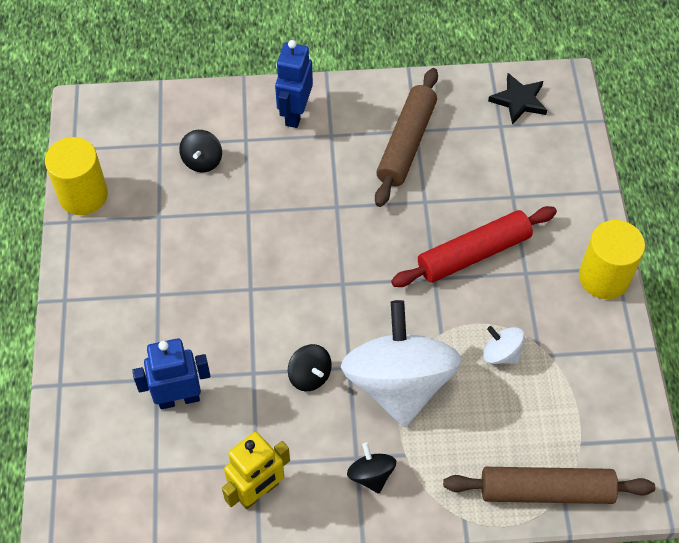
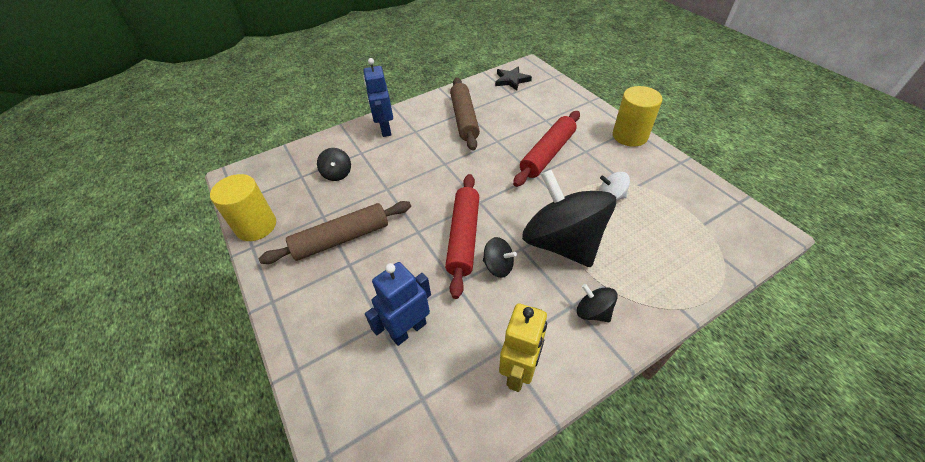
camera: 25 degrees left, 10 degrees down
(296, 321) = (464, 237): none -> red rolling pin
(399, 383) = (562, 243): white spinning top -> black spinning top
(546, 490) = (712, 262): brown rolling pin -> brown rolling pin (341, 239)

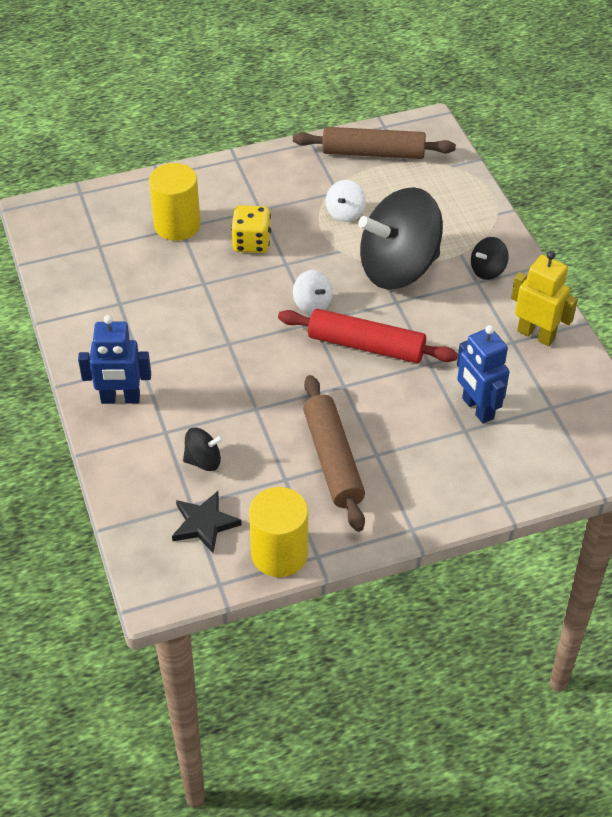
camera: 80 degrees left, 0 degrees up
(464, 119) = (138, 307): brown rolling pin -> brown rolling pin (373, 153)
(498, 197) = (312, 304): none -> white spinning top
(498, 266) = (416, 325): black spinning top -> none
(511, 80) = (65, 238): black star -> black star (204, 524)
(548, 154) = (251, 243): red rolling pin -> yellow dice
(630, 136) = (248, 164): yellow cylinder -> yellow cylinder (177, 225)

